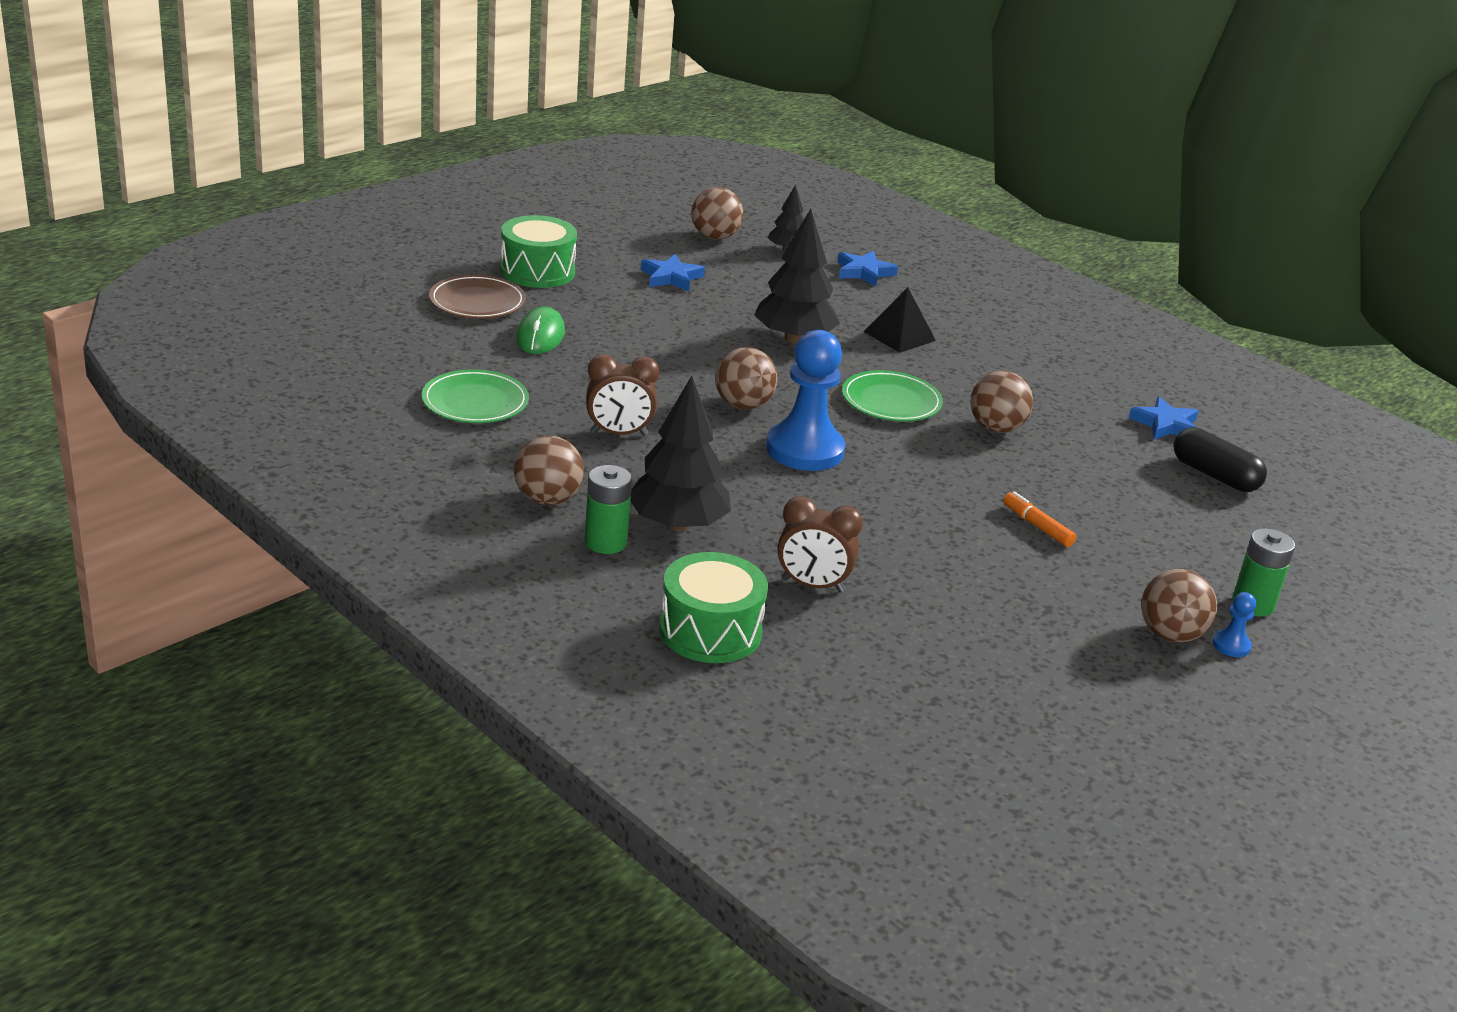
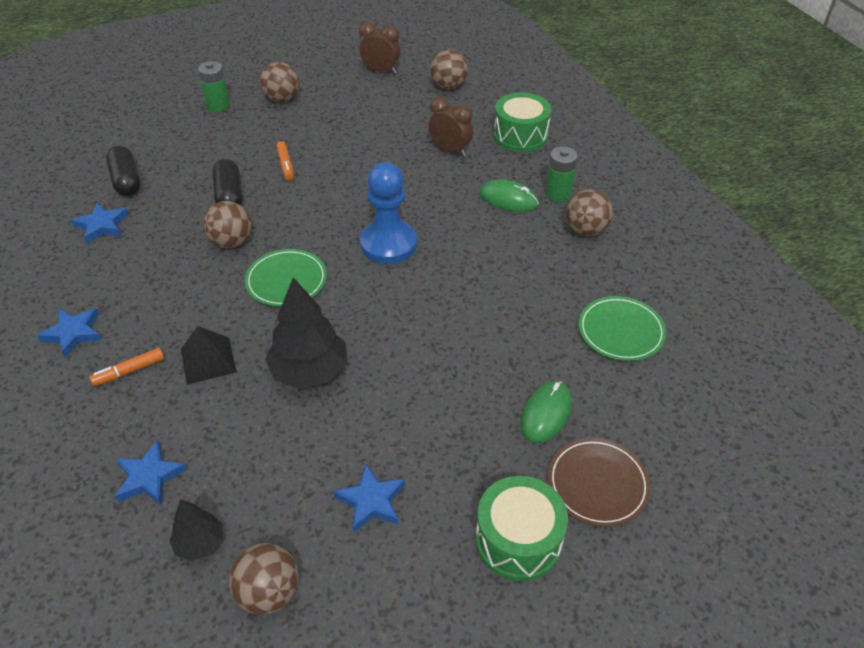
camera: 155 degrees left, 15 degrees up
(619, 434) = (517, 280): brown clock -> brown clock (381, 71)
(678, 525) = (508, 199): black tree -> green mouse
(743, 405) = (407, 294): brown ball -> brown ball (448, 86)
(962, 322) = (129, 371): none -> orange marker
(1051, 339) = (73, 333): none -> blue star
(1062, 476) = (229, 196): none -> black capsule
(1231, 645) = (257, 90): blue pawn -> none

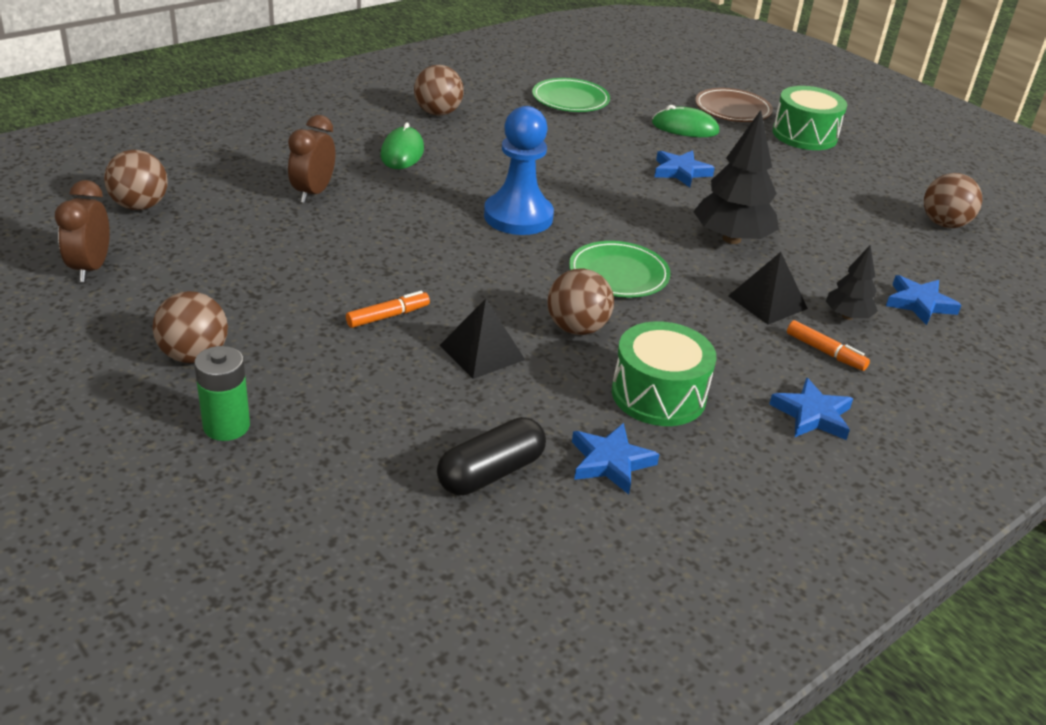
camera: 110 degrees left, 10 degrees down
(200, 543) = (944, 262): black tree -> black tree (847, 316)
(229, 196) = (482, 352): black capsule -> black pyramid
(371, 501) = (831, 192): blue star -> blue star (681, 172)
(520, 136) = (266, 150): green drum -> green drum (658, 395)
(558, 194) = (381, 127): green battery -> none

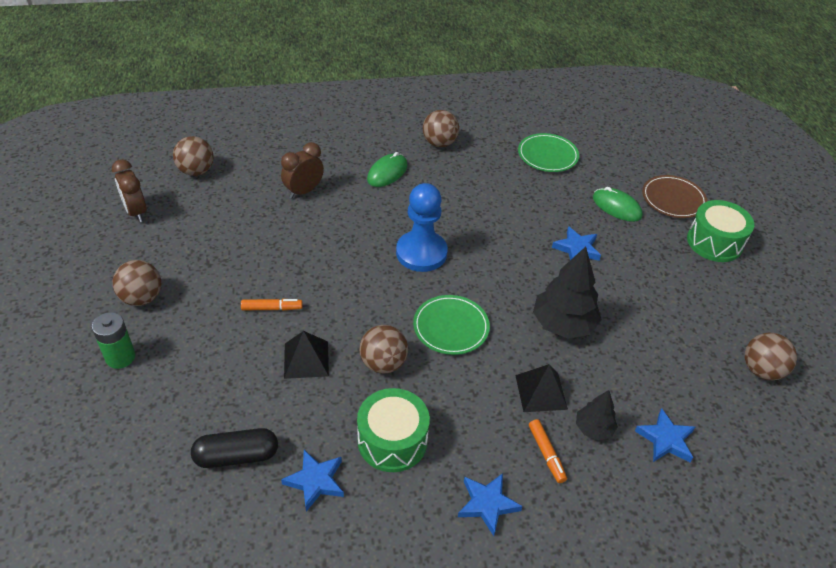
camera: 30 degrees right, 10 degrees up
(91, 268) = (136, 212): brown clock -> brown clock turned 60 degrees counterclockwise

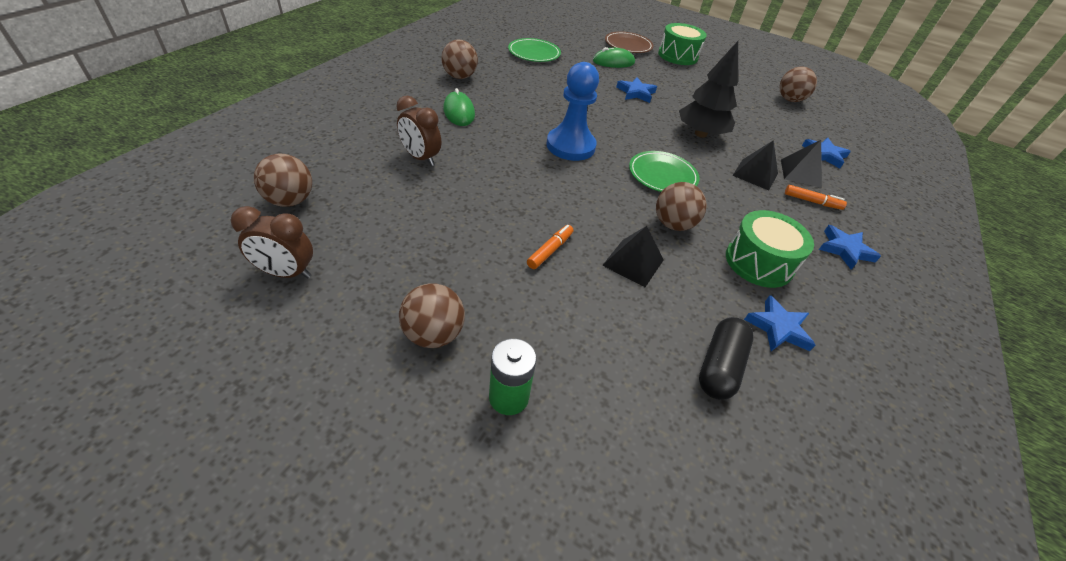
camera: 55 degrees left, 0 degrees up
(304, 191) = (420, 158): brown clock -> brown clock turned 45 degrees counterclockwise
(593, 428) = (800, 173): black tree -> black pyramid

